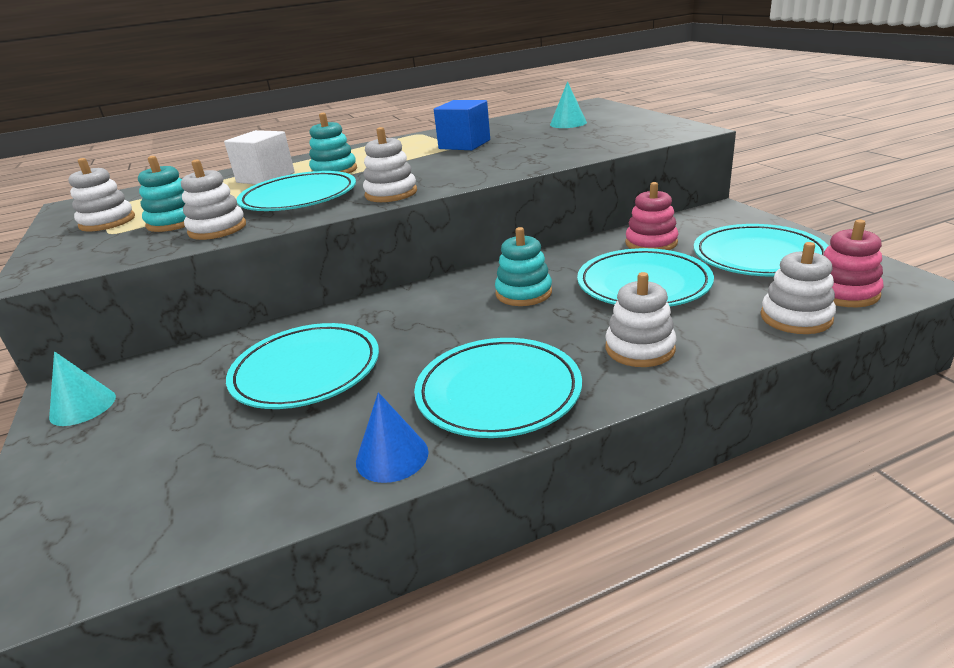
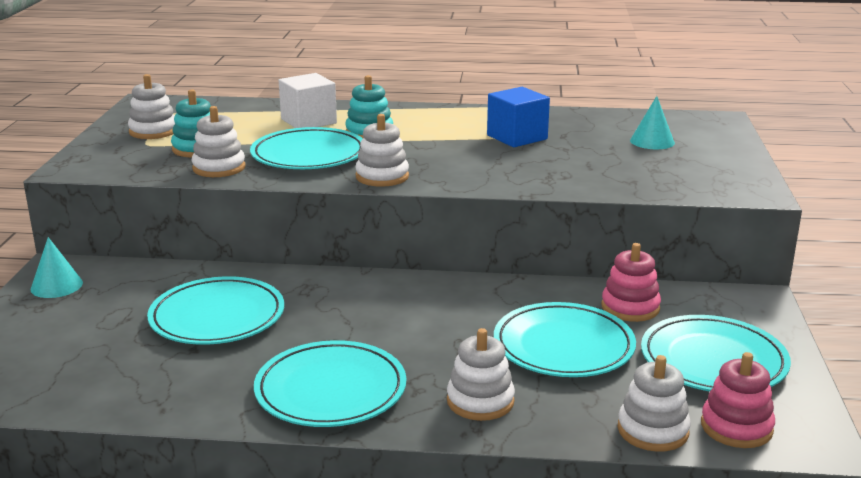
camera: 25 degrees right, 5 degrees down
(392, 456) = (211, 405): blue cone -> none
(523, 293) = (450, 314): turquoise stacking toy -> none

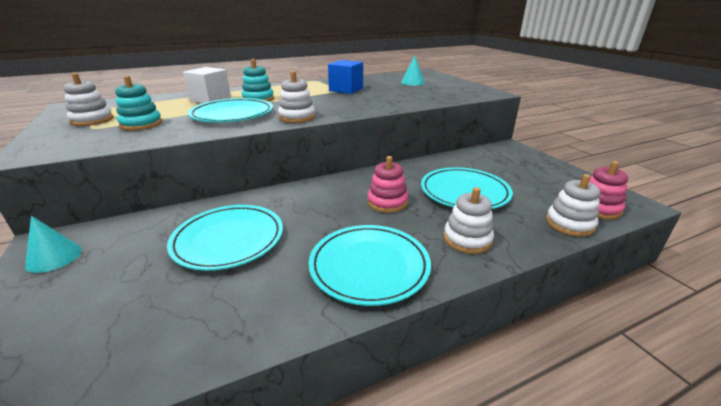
camera: 30 degrees left, 5 degrees up
(219, 168) = (171, 132): white stacking toy -> none
(630, 307) = (466, 164): pink stacking toy -> pink stacking toy (387, 202)
(713, 361) = (537, 179): turquoise plate -> none

